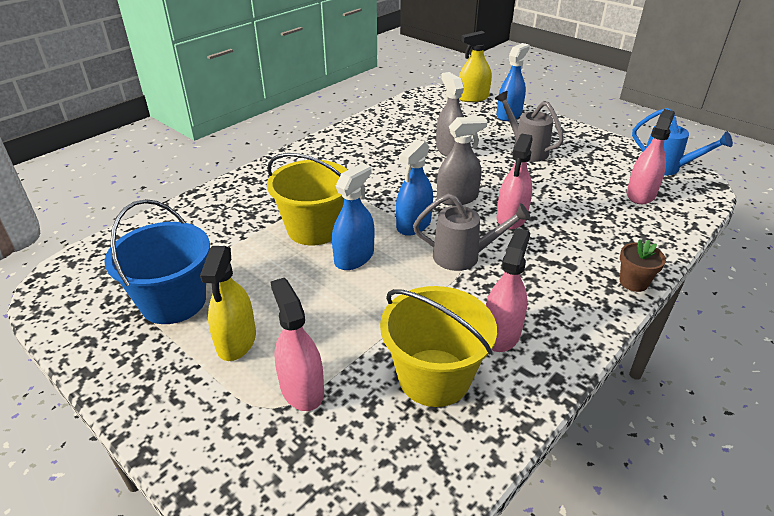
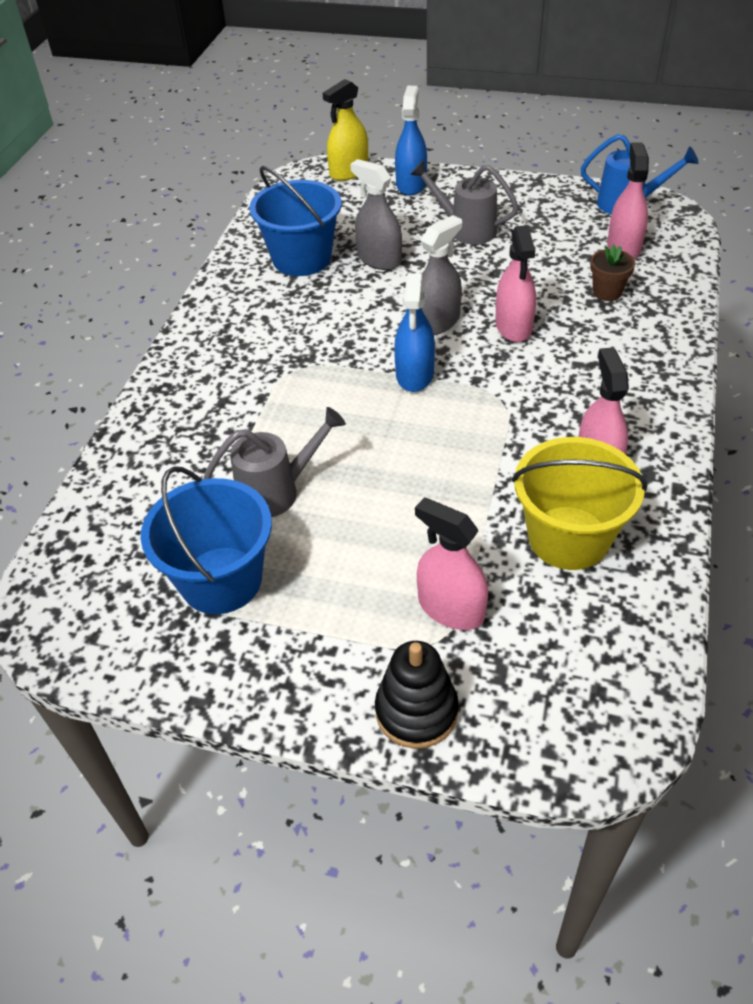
camera: 25 degrees left, 10 degrees up
(211, 452) = (416, 711): none -> black stacking toy
(236, 341) = (337, 591): yellow spray bottle -> none
(314, 229) = (305, 424): yellow bucket -> none
(354, 257) = (382, 441): blue spray bottle -> none
(399, 135) = (302, 258): none -> blue bucket
(463, 256) = (497, 393): grey watering can -> grey watering can (276, 491)
(633, 282) = (680, 357): brown flower pot -> brown flower pot (607, 292)

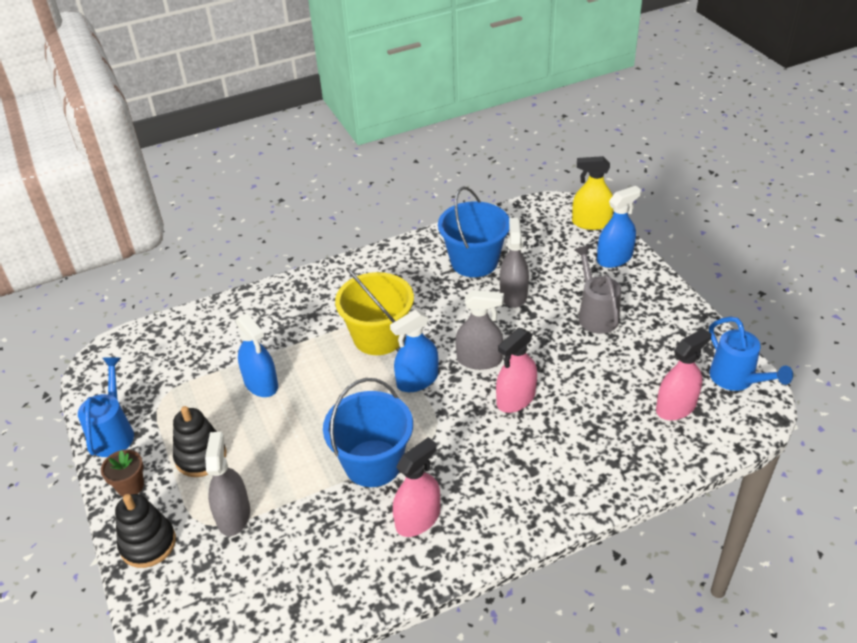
camera: 50 degrees right, 5 degrees down
(192, 667) = (113, 433): none -> blue watering can
(221, 580) = (179, 405): blue bucket -> blue bucket (373, 463)
(276, 491) = (261, 384): grey watering can -> blue spray bottle
(330, 597) = (201, 457): none -> black stacking toy
(451, 608) = (233, 515): pink spray bottle -> grey spray bottle
(568, 538) = (337, 540): yellow bucket -> yellow bucket (378, 337)
(607, 292) = (610, 426): brown flower pot -> brown flower pot (130, 486)

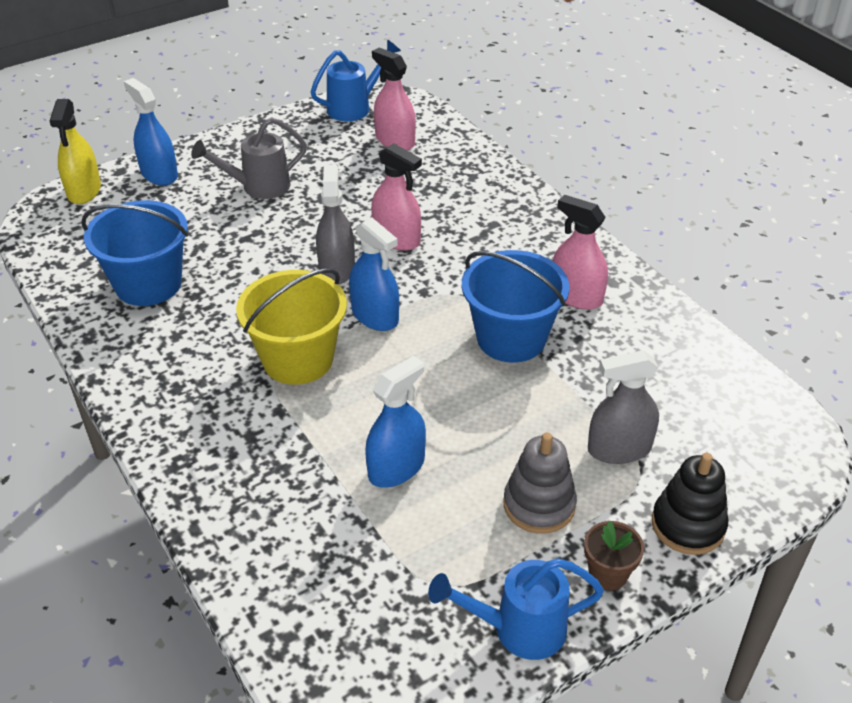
camera: 100 degrees left, 0 degrees up
(201, 457) = (539, 505): black stacking toy -> grey stacking toy
(513, 295) = (220, 247): grey spray bottle -> none

